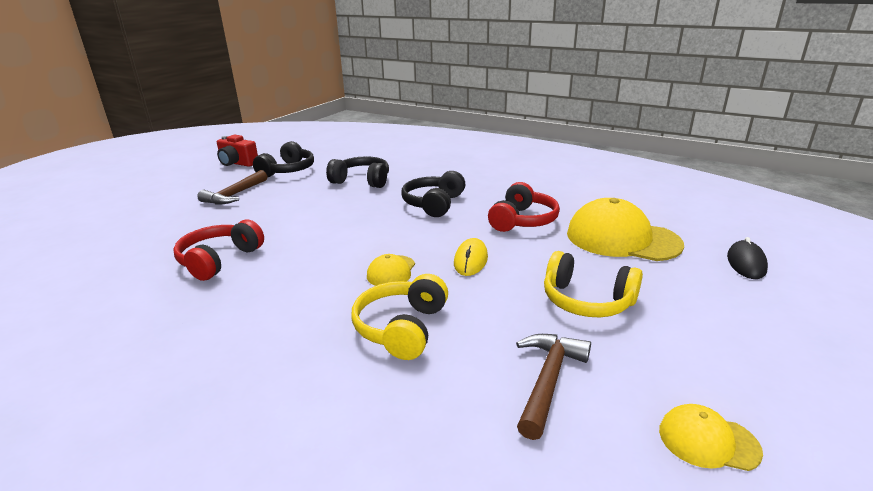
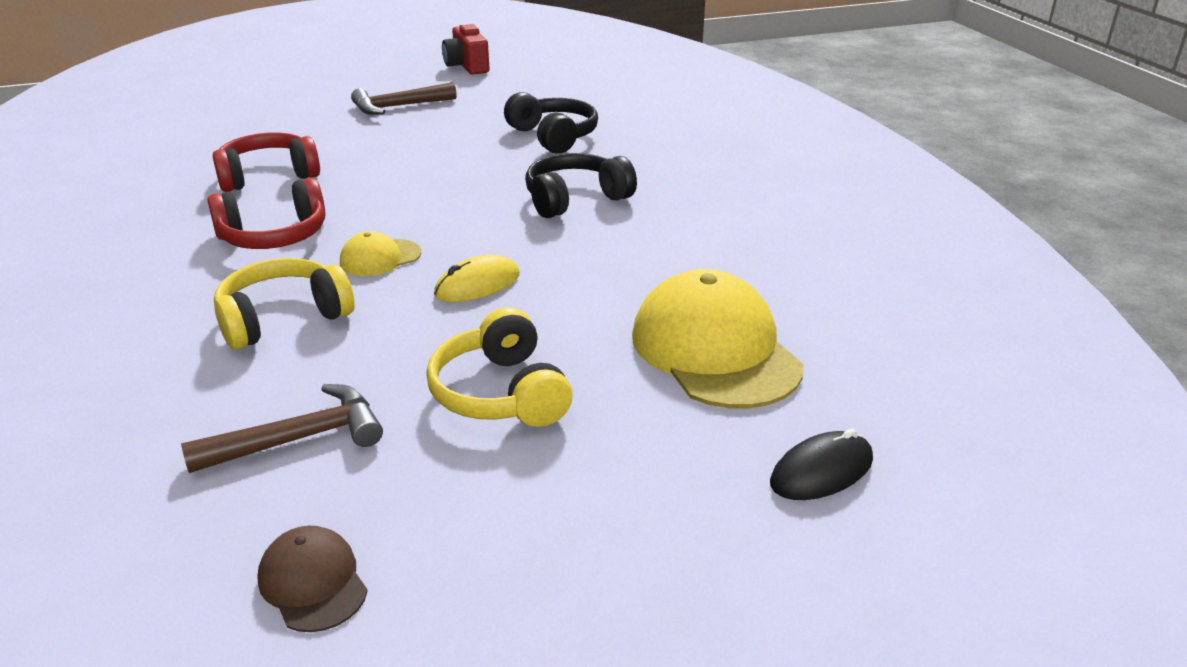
camera: 40 degrees right, 5 degrees up
(288, 170) = (500, 94): black headphones -> none
(522, 220) = (637, 266): red headphones -> red headphones (274, 236)
(708, 441) = (313, 582): yellow cap -> brown cap

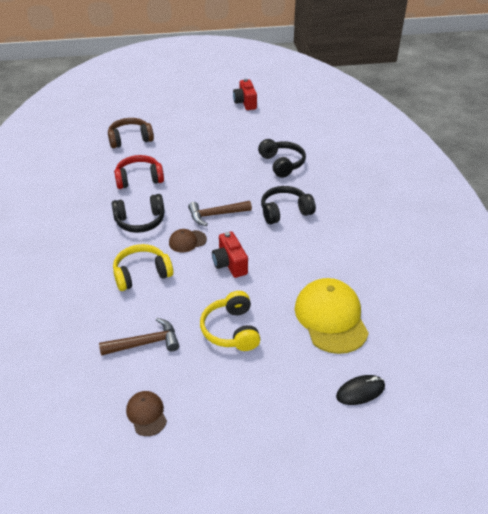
camera: 10 degrees right, 10 degrees up
(246, 124) = (130, 139): none -> brown headphones
(274, 236) = (140, 221): red headphones -> black headphones
(380, 258) = (187, 241): yellow cap -> brown cap
(398, 107) = (206, 133): brown hammer -> brown hammer (215, 215)
(477, 285) = (230, 264): yellow mouse -> red camera

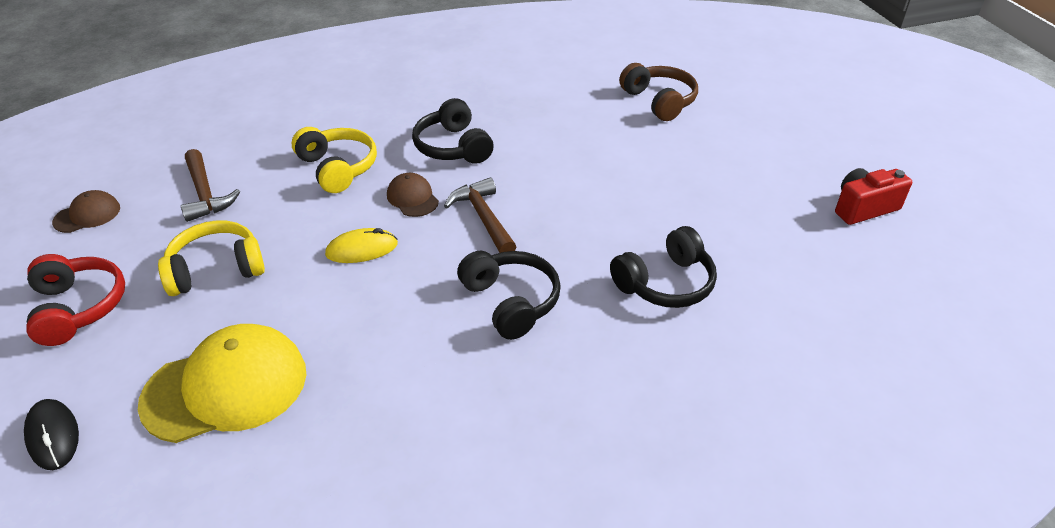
camera: 80 degrees right, 0 degrees up
(139, 179) = (556, 128): red headphones -> red headphones (78, 308)
(230, 264) = (362, 249): red camera -> yellow mouse

